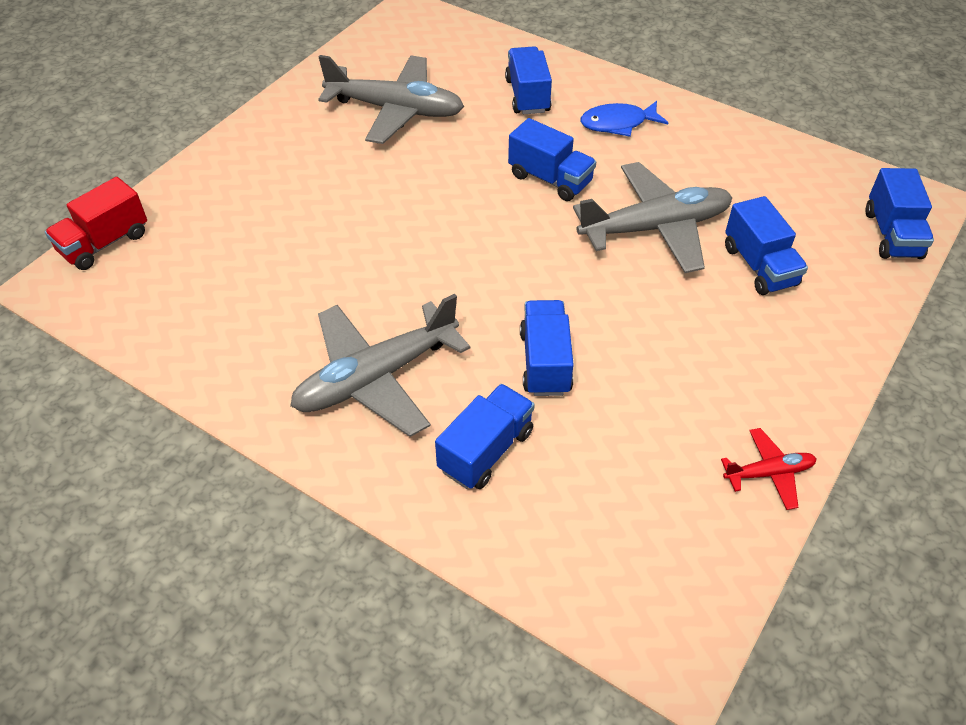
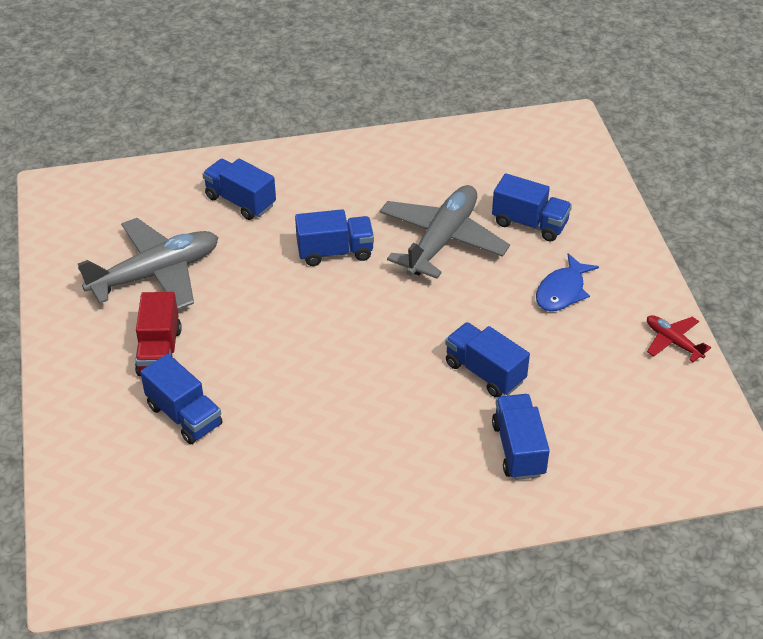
camera: 45 degrees left, 5 degrees down
(104, 243) = (68, 526): red truck -> red truck (159, 352)
(376, 378) = (398, 460): grey plane -> none
(618, 123) = (329, 183): blue fish -> blue fish (562, 291)
(769, 473) = (673, 342): red plane -> red plane turned 75 degrees counterclockwise
(892, 234) = (576, 153): blue truck -> blue truck (184, 415)

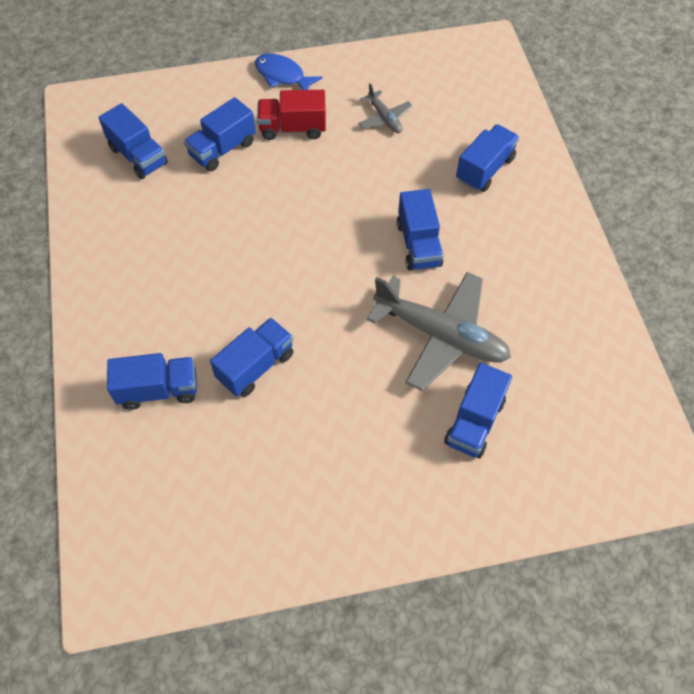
camera: 90 degrees right, 15 degrees up
(156, 273) = (385, 118): grey plane -> grey plane, size x0.48
(185, 500) = (138, 156): none -> blue truck
(562, 291) = (367, 446): blue fish -> blue fish (282, 76)
(673, 342) = (289, 555): red plane -> none

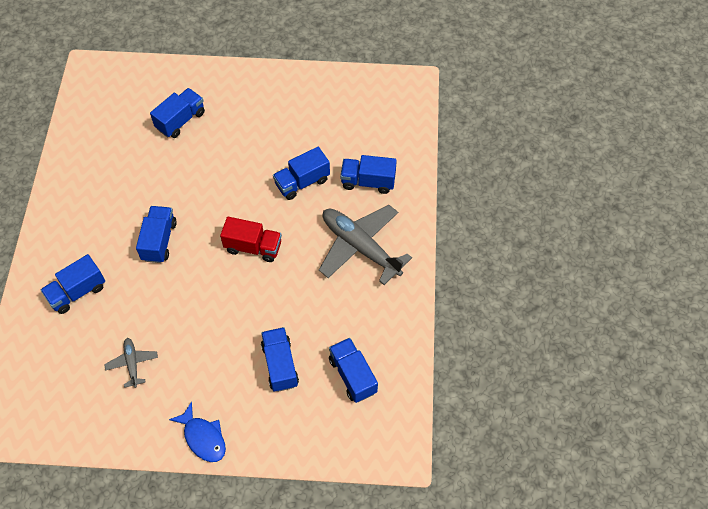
camera: 165 degrees left, 0 degrees up
(222, 149) = (280, 365): blue truck -> blue truck turned 75 degrees counterclockwise
(293, 128) = (214, 372): red truck -> red truck (253, 247)
(441, 335) = (175, 174): grey plane -> grey plane (360, 247)

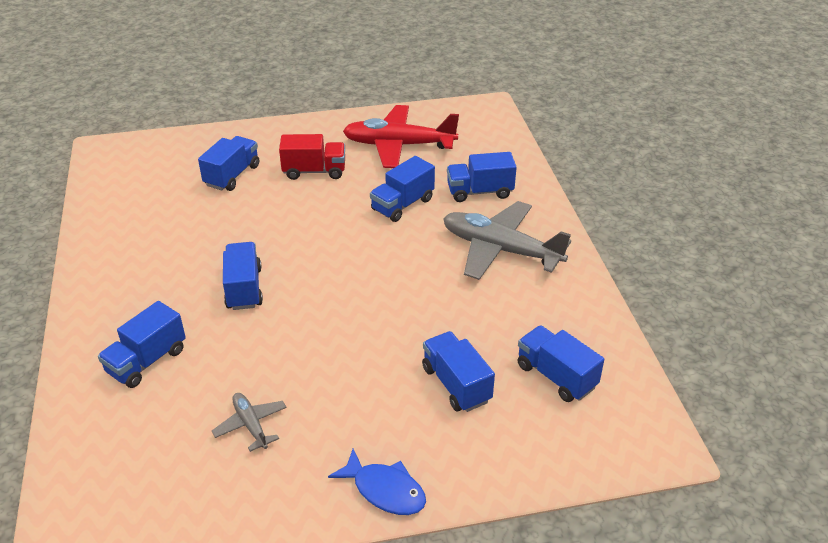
camera: 15 degrees left, 20 degrees down
(253, 247) = (369, 273): red truck -> red truck (314, 171)
(321, 114) = (398, 145): none -> red plane

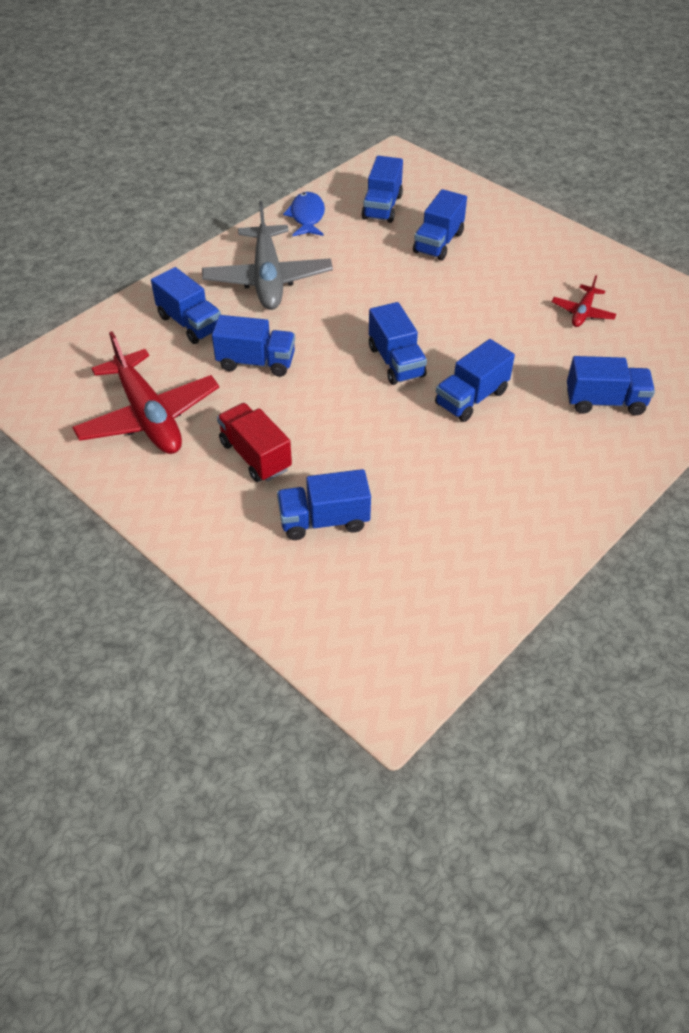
camera: 125 degrees left, 10 degrees up
(251, 425) = (582, 312): grey plane -> red plane
(326, 270) = (396, 362): none -> blue truck
(385, 490) = (551, 235): blue fish -> blue fish (307, 217)

